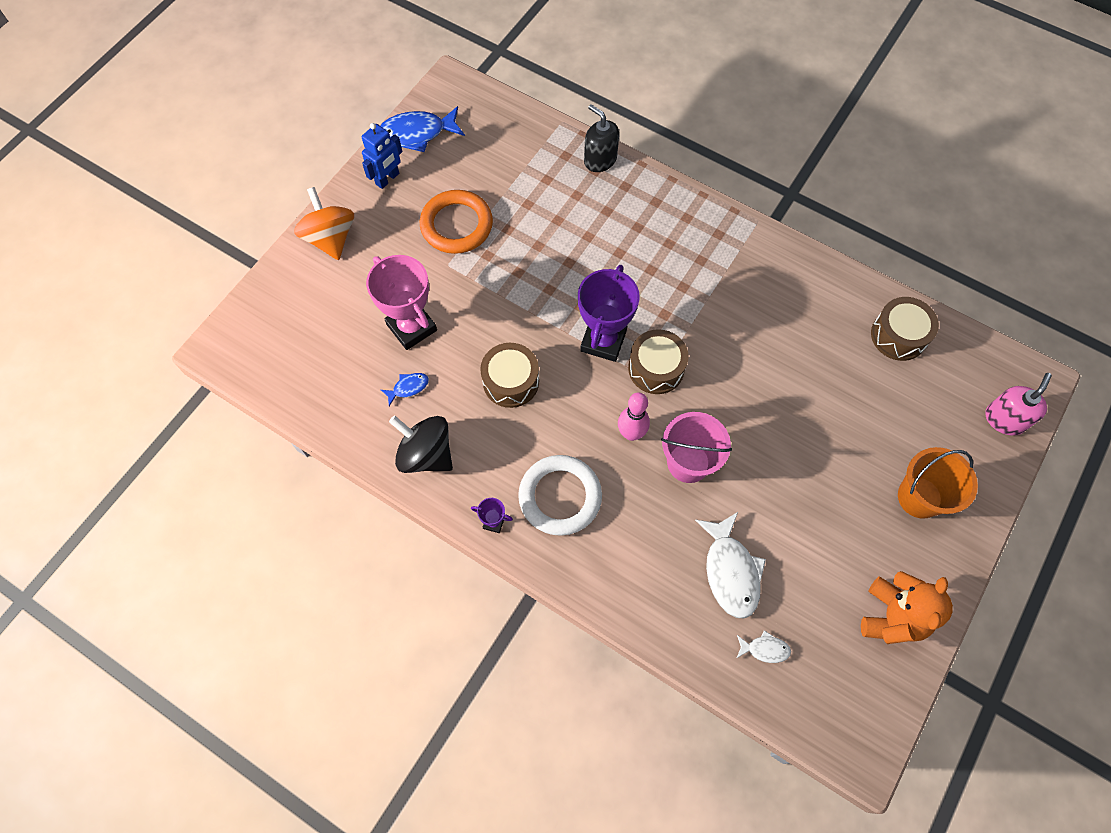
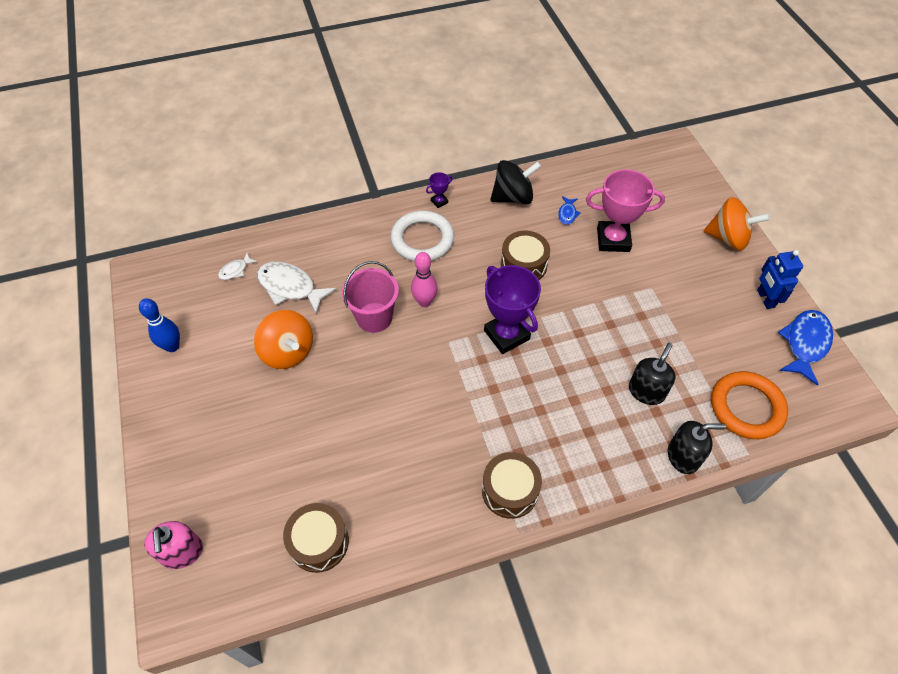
camera: 130 degrees right, 10 degrees down
(456, 225) = (685, 314): orange ring -> orange ring (746, 407)
(564, 211) = (646, 391): none -> black soap dispenser
(656, 368) = (456, 350): brown drum -> brown drum (510, 490)
(792, 504) = (288, 352): none -> orange spinning top
(892, 616) = (172, 346): orange teddy bear -> blue bowling pin
(919, 497) = (207, 431): orange bucket -> none

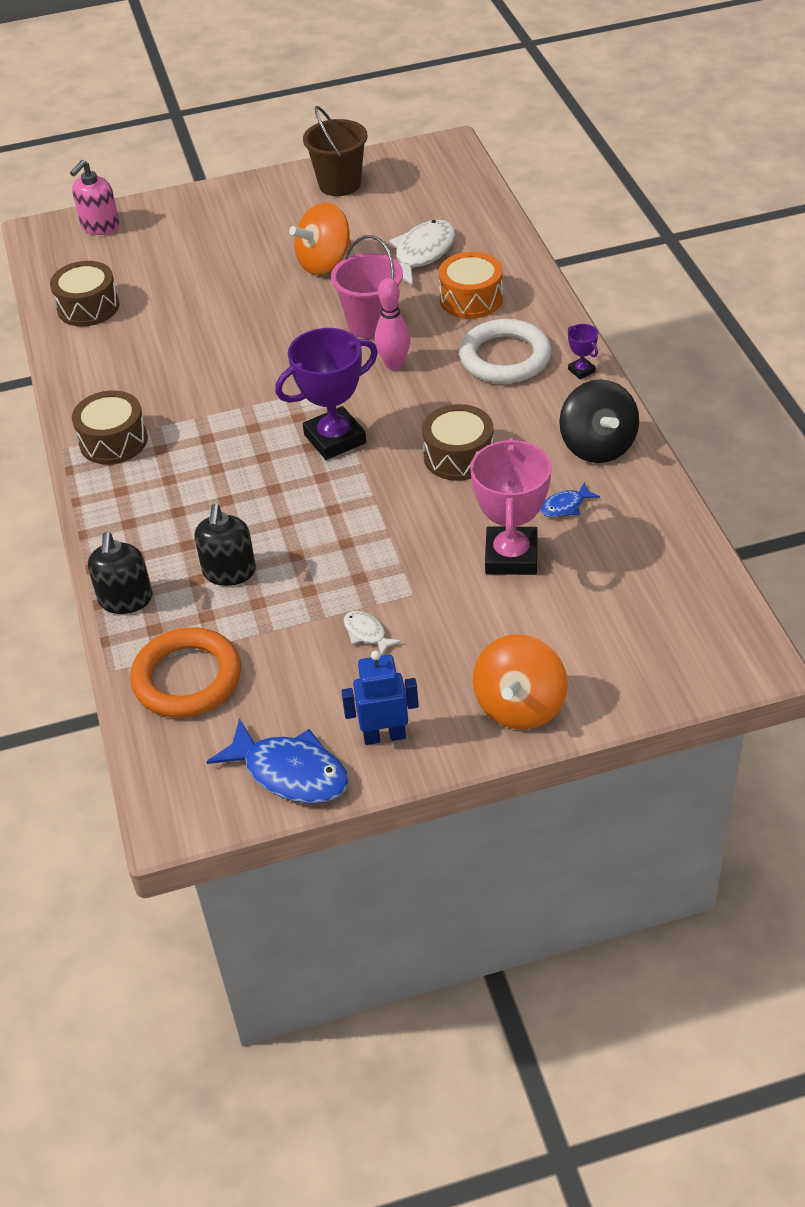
camera: 95 degrees right, 10 degrees down
(172, 346) = (339, 184): blue bowling pin -> brown bucket
(182, 552) = (100, 226): pink soap dispenser -> pink soap dispenser turned 45 degrees counterclockwise
(235, 270) = (449, 211): white fish -> white fish (367, 633)
(353, 257) = (471, 299): none -> orange drum
(567, 214) = (565, 506): blue fish -> blue fish turned 45 degrees counterclockwise
(646, 391) = (229, 572): black soap dispenser -> black soap dispenser turned 60 degrees clockwise

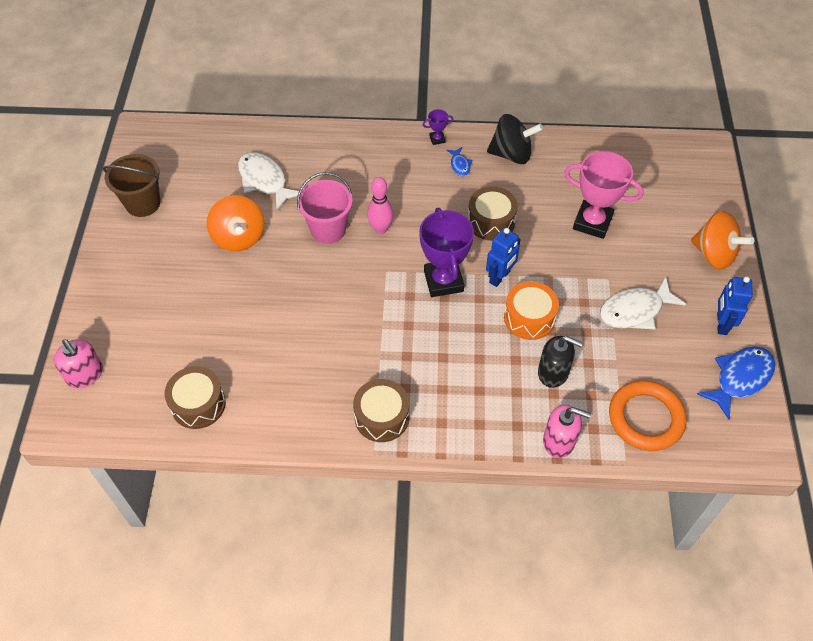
camera: 75 degrees left, 10 degrees up
(126, 600) = (559, 441): black soap dispenser -> pink soap dispenser
(365, 487) = (500, 277): none -> blue robot
(367, 633) = (635, 310): white fish -> white fish, size x2.02
(471, 299) = (332, 169): orange drum -> orange drum (529, 318)
(505, 357) = (404, 171): white ring -> none
(565, 506) = (558, 185): blue fish -> blue fish (460, 165)

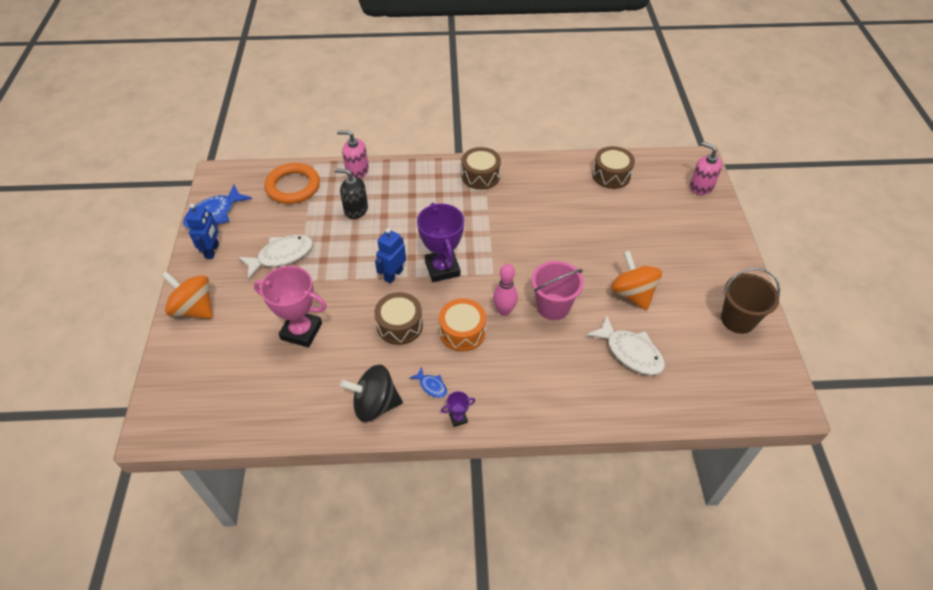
camera: 175 degrees right, 5 degrees down
(460, 165) = (431, 386): blue fish -> blue fish turned 150 degrees clockwise
(529, 318) = (370, 245): orange drum -> orange drum (462, 332)

